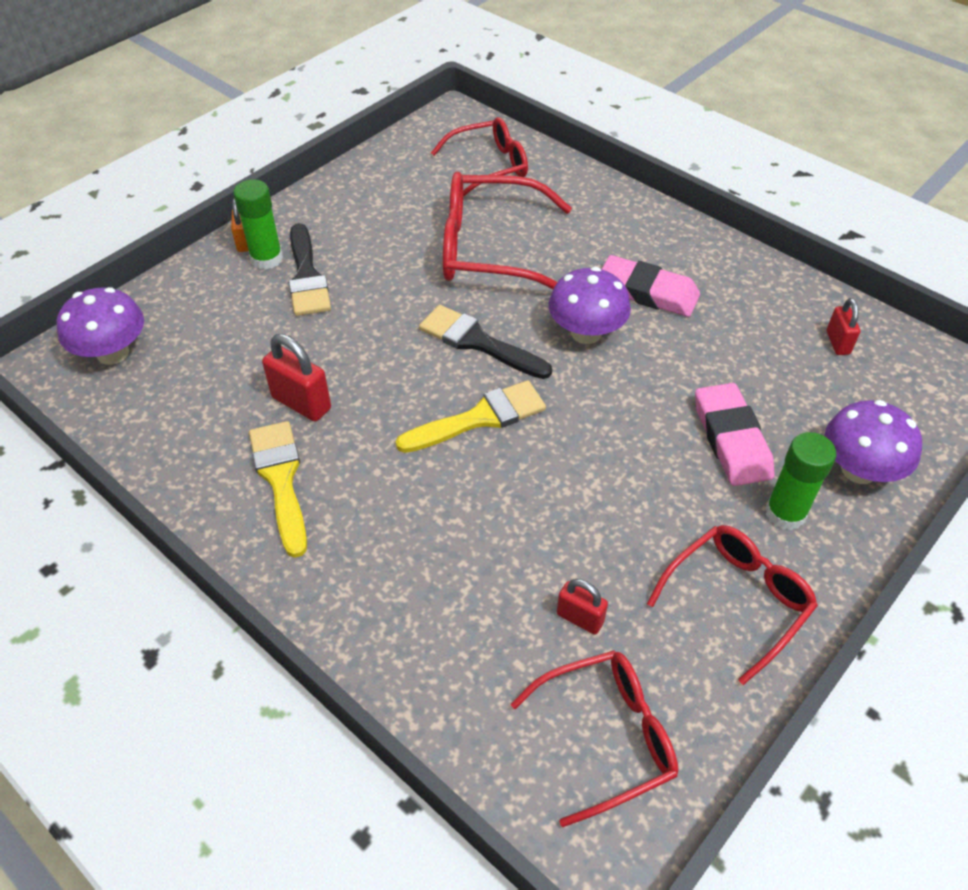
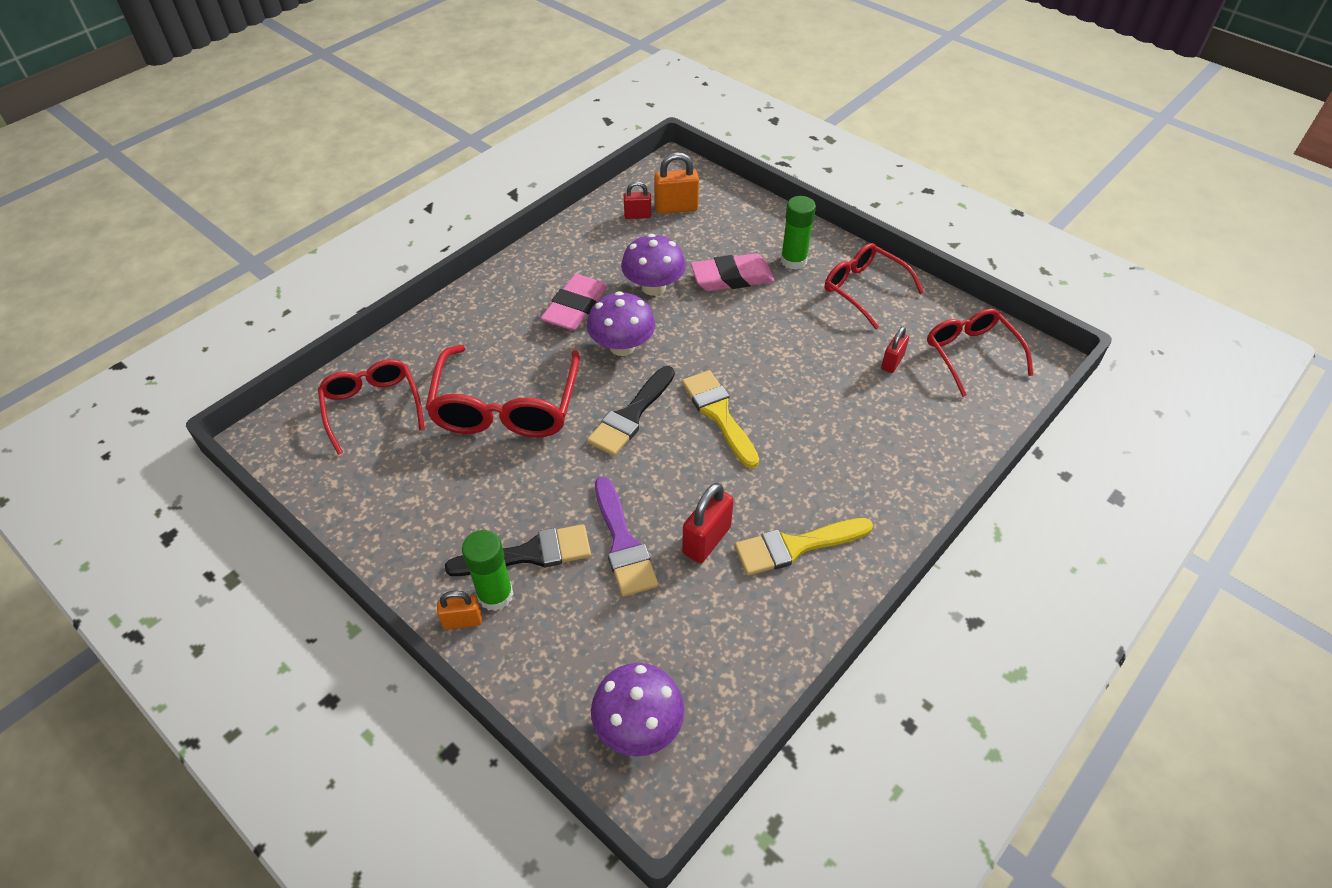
camera: 90 degrees left, 0 degrees up
(308, 339) = (623, 543): none -> purple brush
(858, 470) = (754, 224): purple mushroom -> purple mushroom (653, 287)
(868, 382) = (676, 208): none -> orange padlock

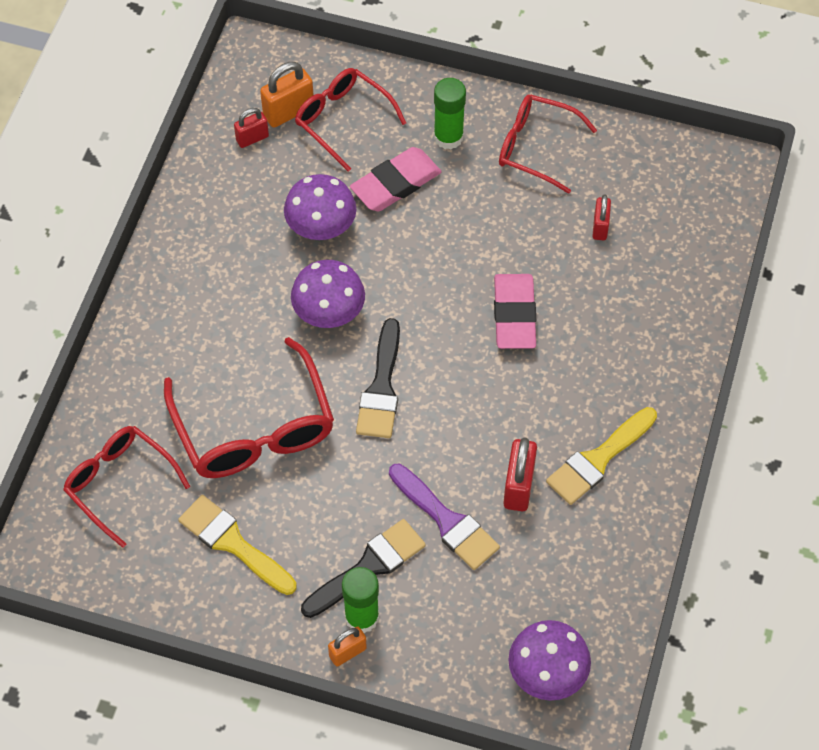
camera: 25 degrees left, 10 degrees up
(575, 307) = (253, 284): pink eraser -> pink eraser (514, 315)
(718, 414) = (464, 352): yellow brush -> yellow brush (233, 543)
(971, 354) = (669, 188): red glasses -> red glasses (343, 120)

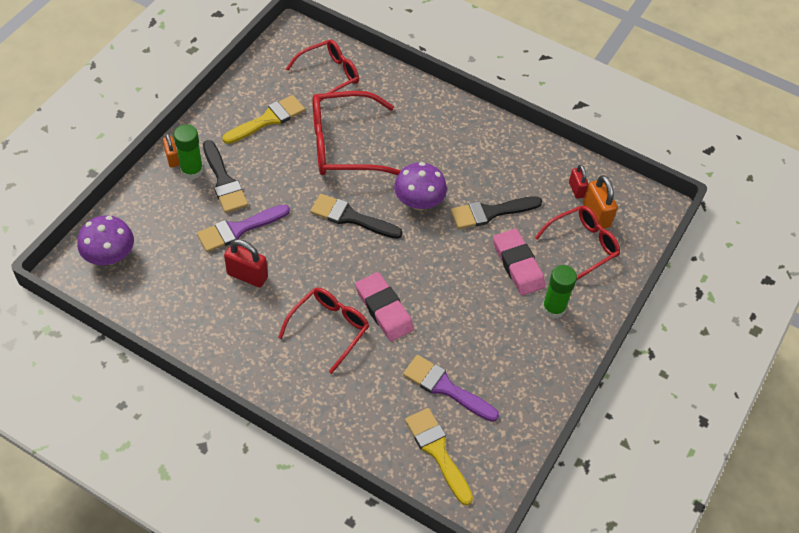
camera: 100 degrees right, 5 degrees down
(321, 227) = (490, 212): purple mushroom -> black brush
(514, 315) = (384, 309): pink eraser -> pink eraser turned 45 degrees clockwise
(536, 147) = (531, 364): red glasses -> red glasses (329, 328)
(598, 459) = (249, 329): yellow brush -> yellow brush (437, 451)
(600, 227) = (445, 388): red padlock -> purple brush

